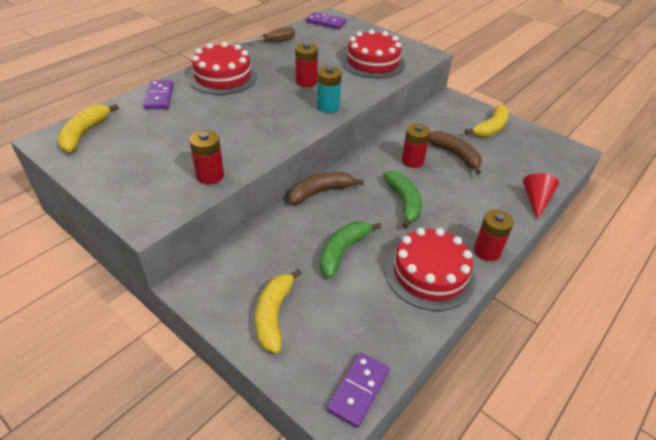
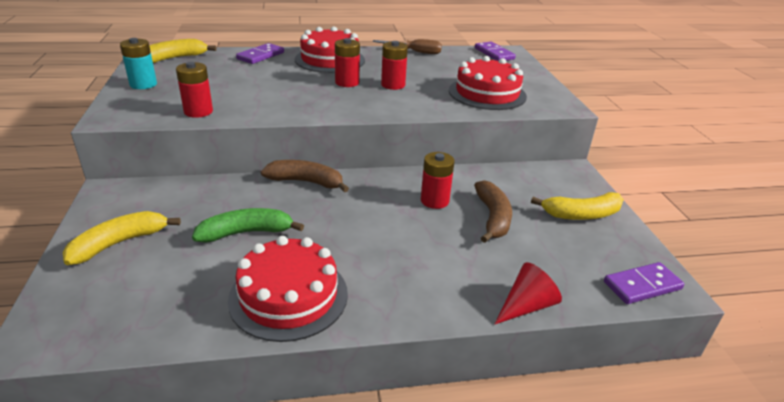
camera: 40 degrees right, 10 degrees down
(328, 106) = (378, 107): turquoise battery -> turquoise battery (143, 84)
(358, 391) = (72, 338): purple domino -> purple domino (642, 286)
(404, 202) = (367, 227): green banana -> none
(487, 251) = (380, 315): red battery -> red battery (347, 82)

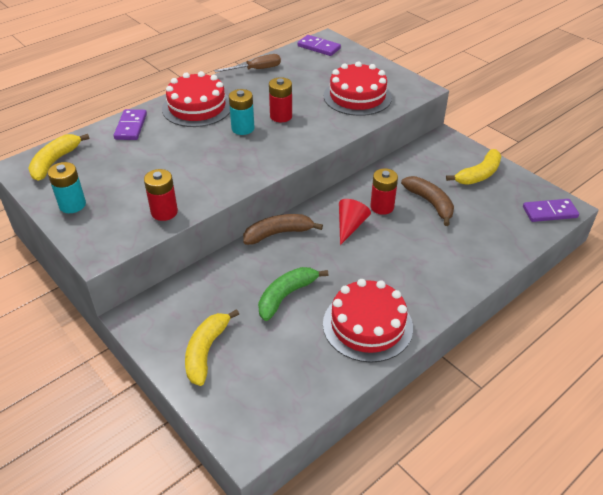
camera: 30 degrees left, 10 degrees up
(347, 82) = (243, 128): red battery -> turquoise battery
(526, 306) = (503, 258): red cone -> red cone (350, 226)
(642, 286) = (549, 212): purple domino -> purple domino turned 45 degrees clockwise

